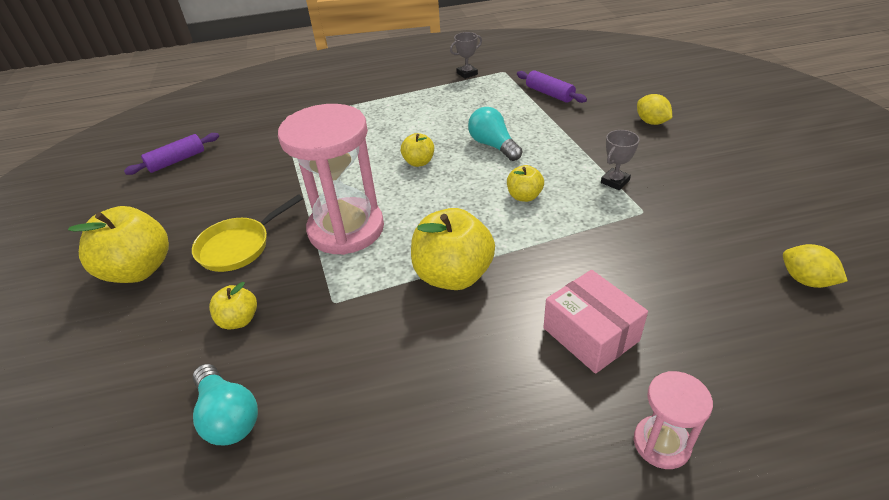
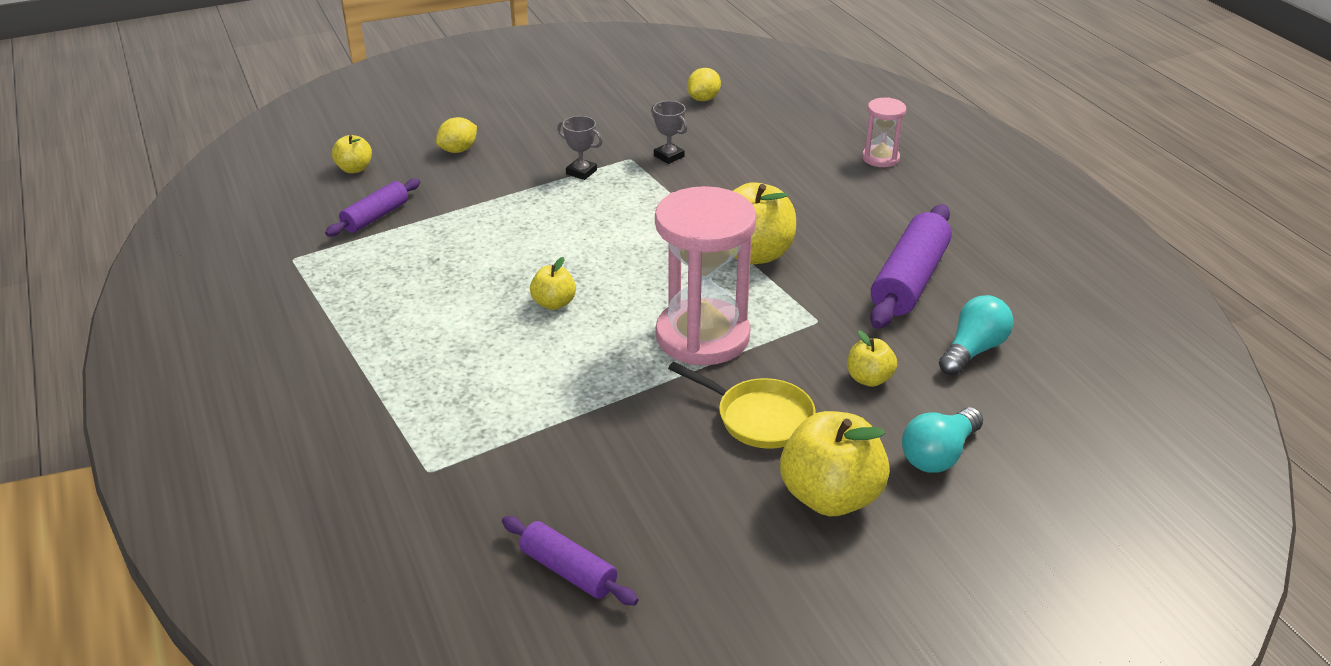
camera: 105 degrees left, 5 degrees down
(366, 393) = (909, 281): none -> purple rolling pin
(467, 73) = (291, 292): grey trophy -> grey trophy (669, 156)
(493, 145) = (511, 250): turquoise light bulb -> turquoise light bulb (939, 455)
(524, 196) = (616, 223): yellow apple -> yellow apple (354, 169)
(590, 334) = (797, 183): pink box -> none

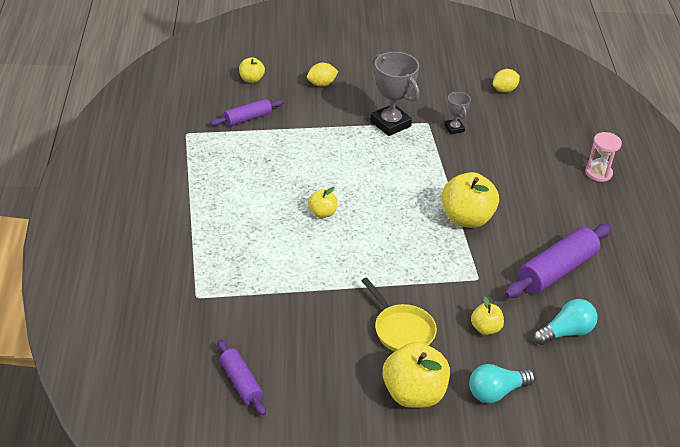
camera: 20 degrees right, 5 degrees up
(581, 172) = (390, 124): grey trophy -> grey trophy, size x1.92
(702, 336) = (399, 265): pink hourglass -> none

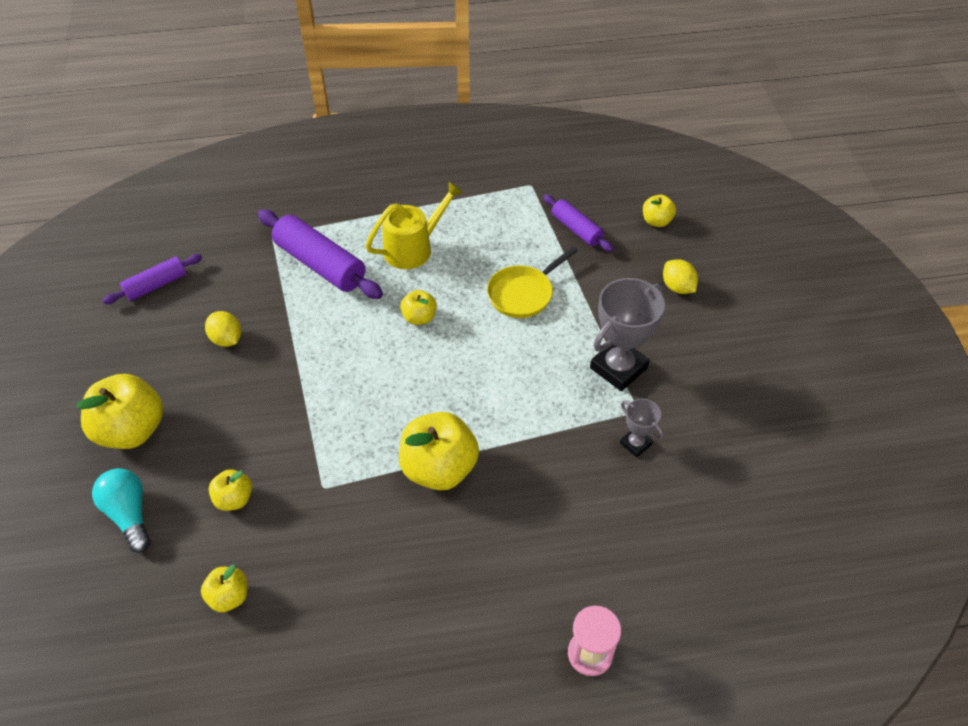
camera: 85 degrees right, 10 degrees up
(242, 208) = (413, 248): none -> yellow watering can
(401, 330) = (230, 411): yellow pan -> yellow pan (523, 293)
(454, 128) = (635, 444): grey trophy -> grey trophy turned 75 degrees clockwise
(504, 90) = (764, 507): yellow lemon -> yellow lemon (227, 339)
(556, 270) = (349, 586): purple rolling pin -> purple rolling pin (320, 264)
(565, 332) = (229, 596): turquoise light bulb -> yellow apple

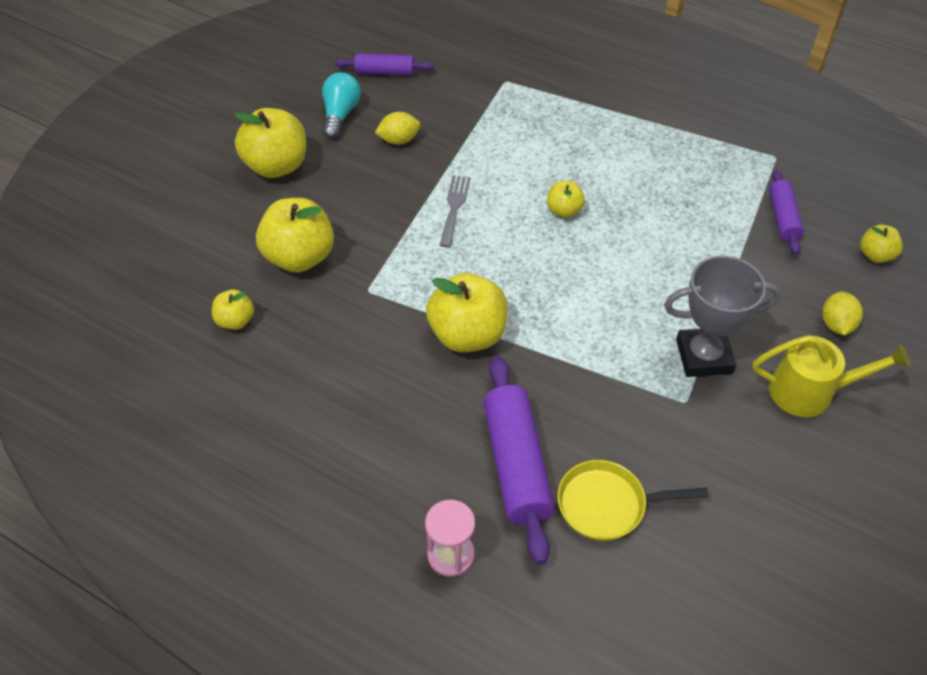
camera: 40 degrees right, 0 degrees up
(129, 514) = (224, 222): turquoise light bulb -> turquoise light bulb (340, 115)
(227, 339) = (399, 140): yellow lemon -> yellow lemon turned 75 degrees clockwise
(234, 499) = (299, 257): yellow apple -> yellow apple, size x1.92
(320, 264) = (522, 124): purple rolling pin -> purple rolling pin (516, 464)
(329, 369) = (454, 207): none -> grey fork
(413, 248) = (612, 153): yellow watering can -> yellow watering can (810, 391)
(523, 293) = (676, 243): yellow pan -> yellow pan (607, 504)
(635, 444) = (656, 427): grey trophy -> none

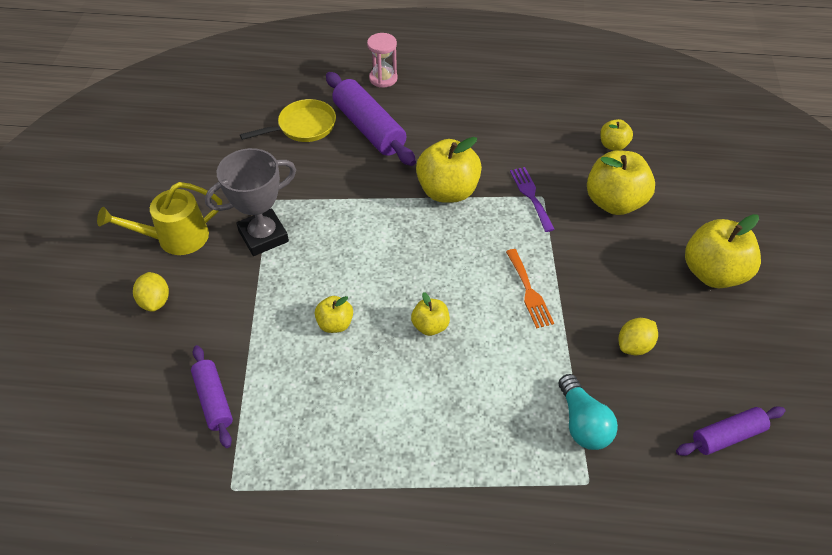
camera: 155 degrees right, 0 degrees up
(340, 115) = (715, 354): turquoise light bulb -> turquoise light bulb (582, 423)
(379, 295) = (531, 196): none -> purple fork
(454, 207) = (529, 291): grey fork -> orange fork
(875, 255) = (116, 389): yellow apple -> yellow apple (335, 324)

